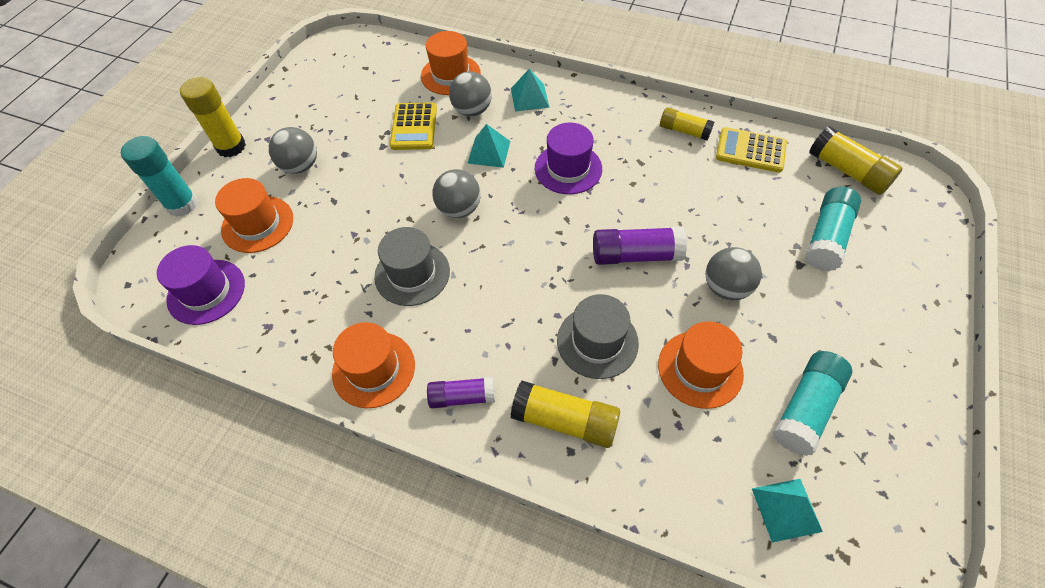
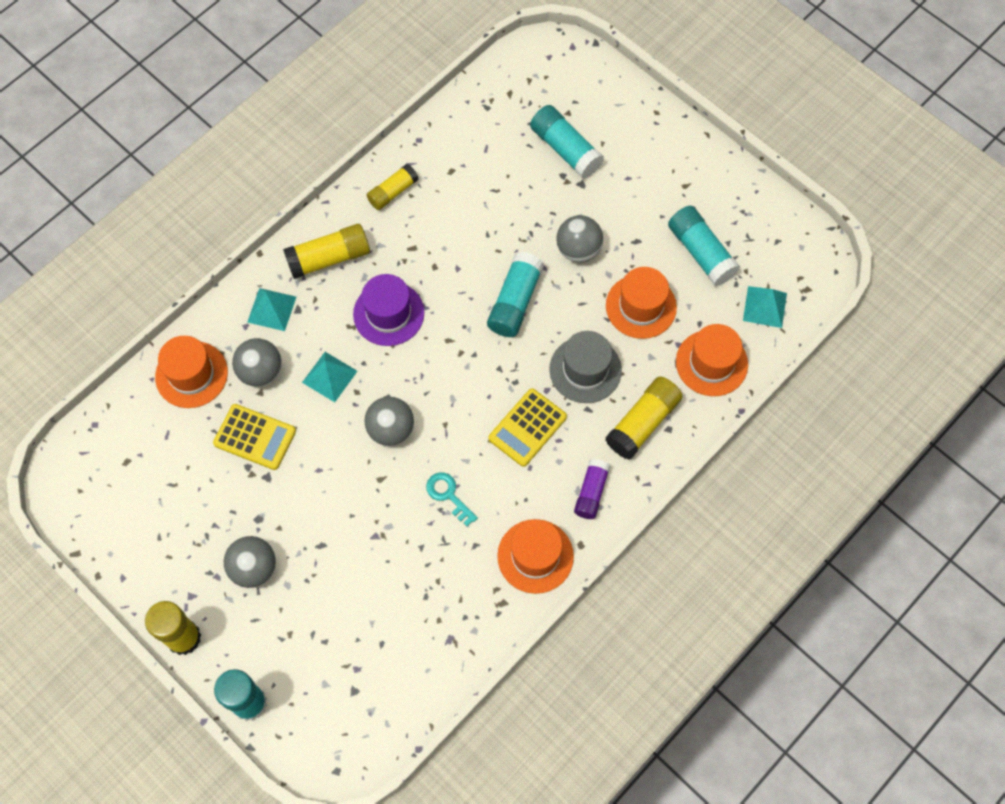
camera: 70 degrees left, 10 degrees up
(206, 291) = (382, 691): purple hat -> none
(257, 224) = (317, 627): orange hat -> orange hat (711, 363)
(412, 274) = (448, 495): grey hat -> turquoise key
(635, 255) = (515, 302): purple glue stick -> turquoise glue stick
(750, 150) = (445, 151): yellow calculator -> yellow calculator (527, 427)
(848, 171) = (506, 91): yellow glue stick -> yellow glue stick (329, 258)

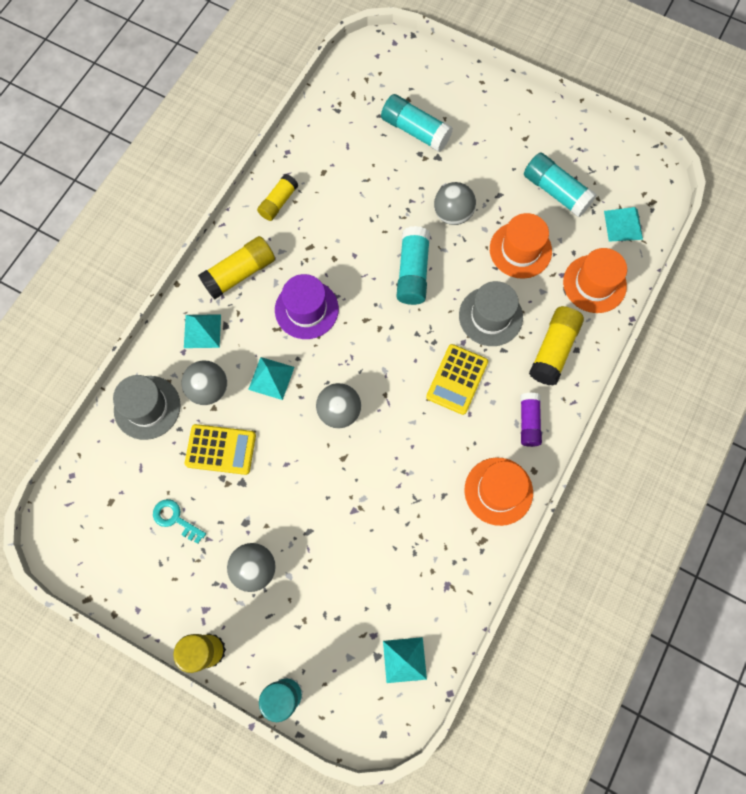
camera: 15 degrees left, 5 degrees up
(191, 374) = (147, 407): orange hat -> grey hat
(381, 702) = (404, 659): none -> turquoise pyramid
(448, 495) = (407, 457): turquoise key -> turquoise key (175, 519)

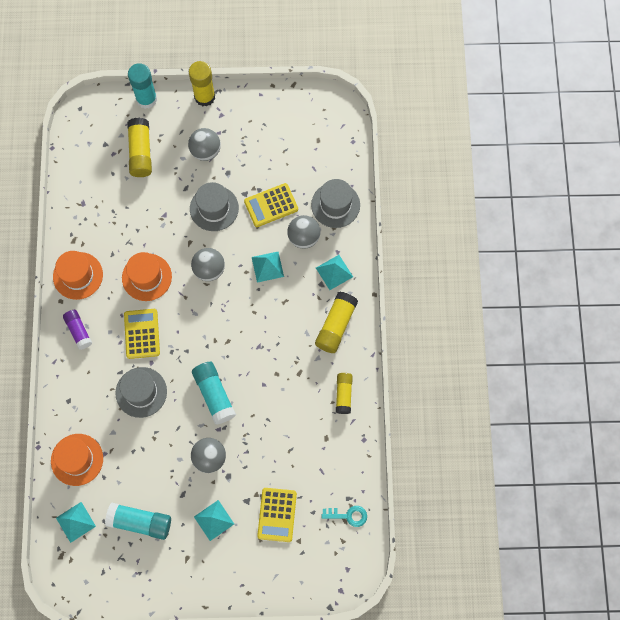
camera: 150 degrees right, 0 degrees up
(175, 519) = (271, 152): turquoise key -> turquoise key (348, 515)
(289, 484) = (214, 208): none -> grey hat
(306, 309) = (273, 326): purple hat -> none
(404, 659) = (87, 151): turquoise pyramid -> turquoise pyramid (214, 520)
(415, 131) = (277, 514): turquoise glue stick -> yellow calculator
(520, 250) = (144, 456): orange hat -> orange hat (147, 277)
(553, 350) = (84, 391): yellow glue stick -> yellow glue stick (140, 152)

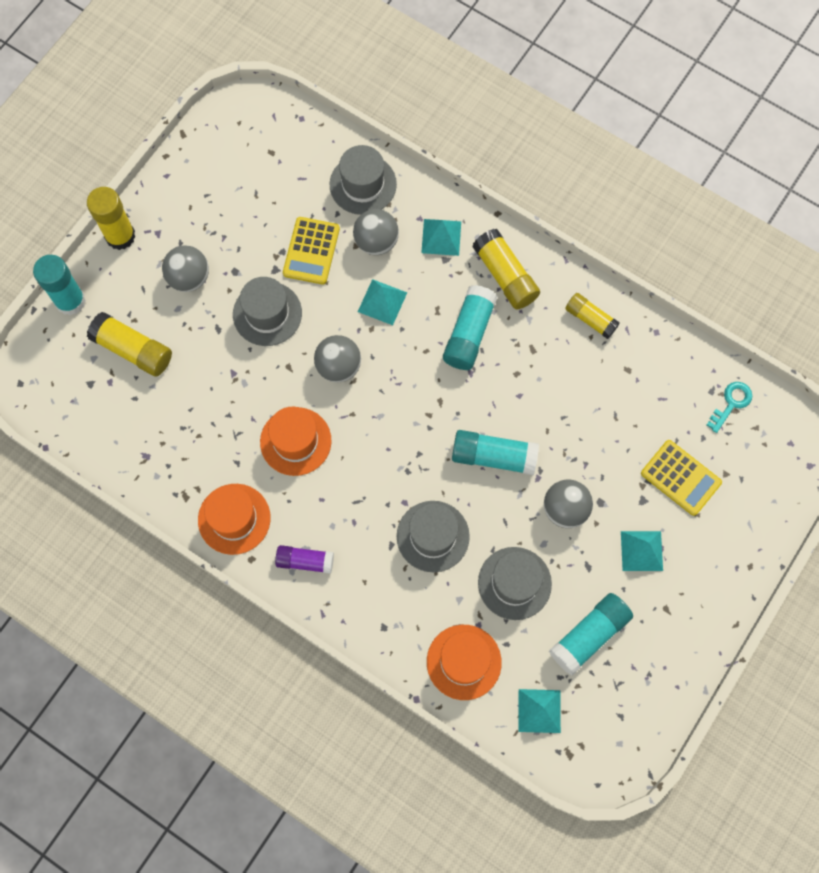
camera: 55 degrees left, 0 degrees up
(142, 334) = (362, 490): yellow calculator -> none
(143, 458) = (514, 583): none -> grey hat
(282, 329) = (469, 334): none -> turquoise glue stick

